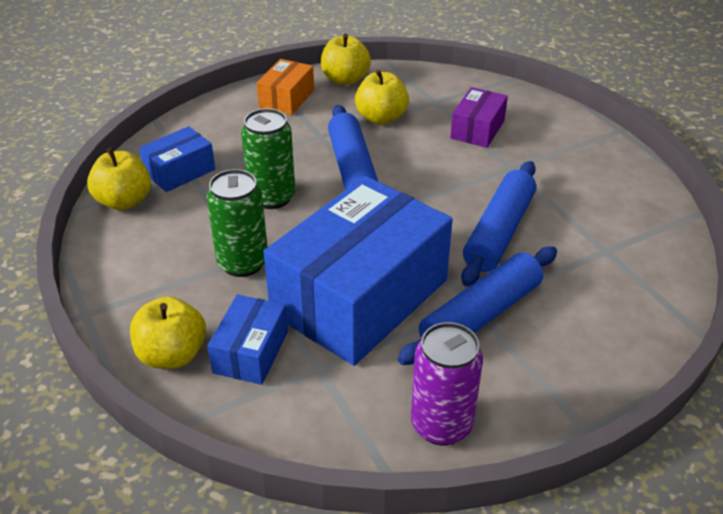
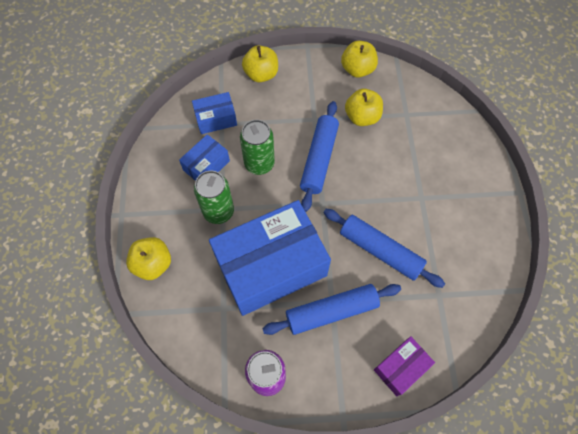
camera: 25 degrees right, 25 degrees up
(124, 201) = (174, 132): yellow apple -> yellow apple (261, 74)
(251, 352) = (193, 280): blue box -> blue box (206, 165)
(287, 99) = (310, 75): orange box -> none
(477, 129) = (420, 153): purple box -> purple box (401, 367)
(498, 232) = (380, 250): blue rolling pin -> blue rolling pin turned 75 degrees clockwise

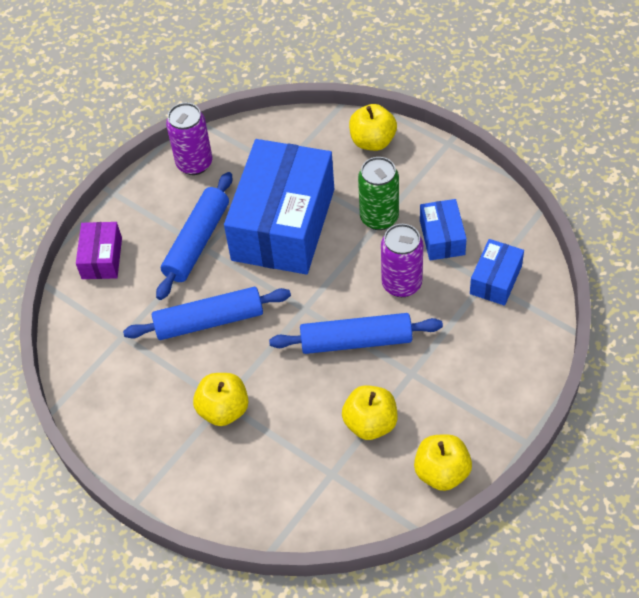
camera: 135 degrees right, 10 degrees down
(259, 164) = (401, 284): green can -> purple can
(261, 74) = (523, 363): yellow apple -> yellow apple (223, 409)
(319, 159) = (356, 341): blue rolling pin -> blue rolling pin turned 60 degrees counterclockwise

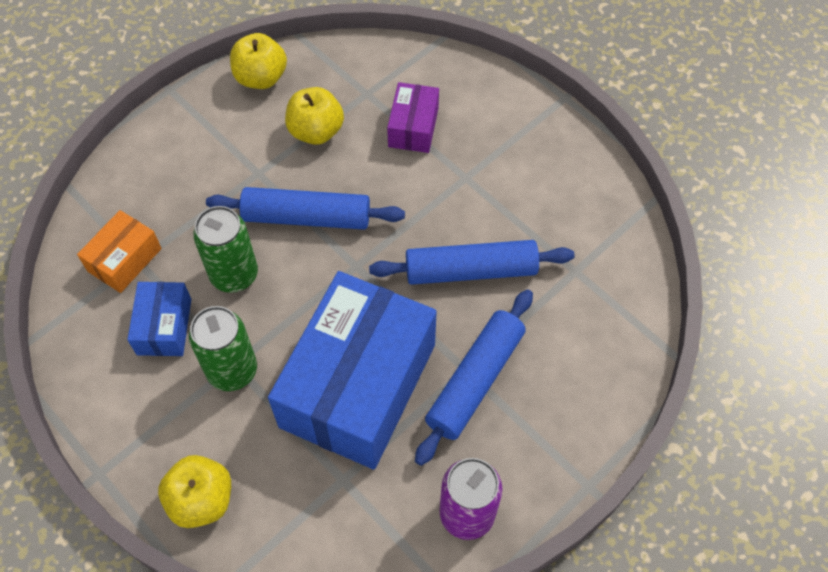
camera: 175 degrees left, 5 degrees up
(102, 258) = (602, 381): purple box -> purple box (413, 127)
(223, 409) = (466, 169): yellow apple -> none
(401, 284) = (234, 275): purple can -> green can
(495, 280) = (124, 260): blue box -> orange box

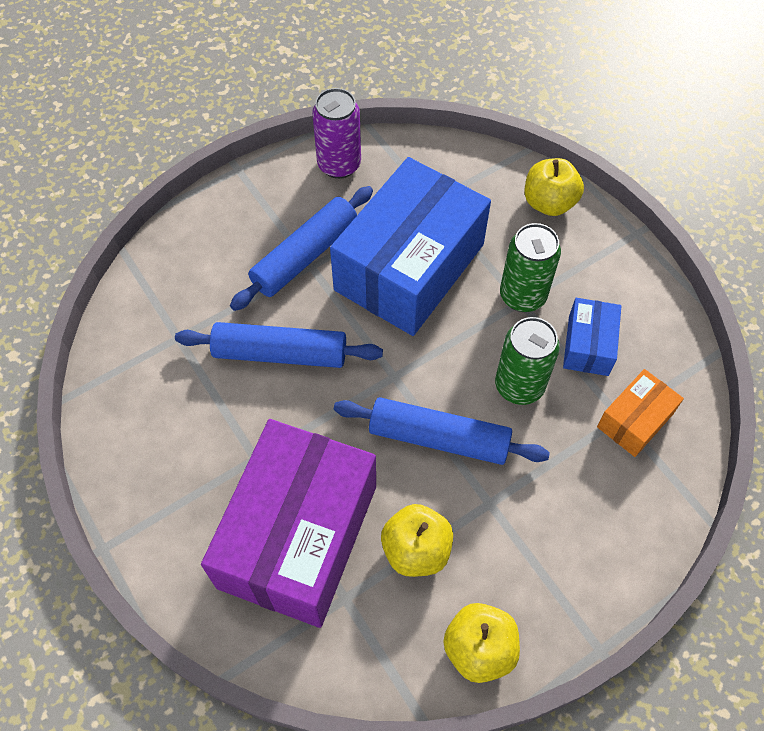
camera: 170 degrees left, 0 degrees up
(413, 127) = (298, 536): purple box -> purple box, size x2.20

